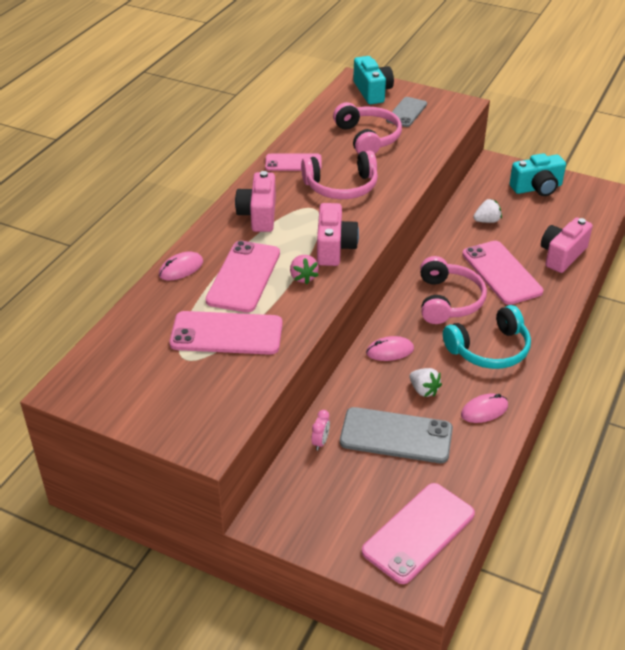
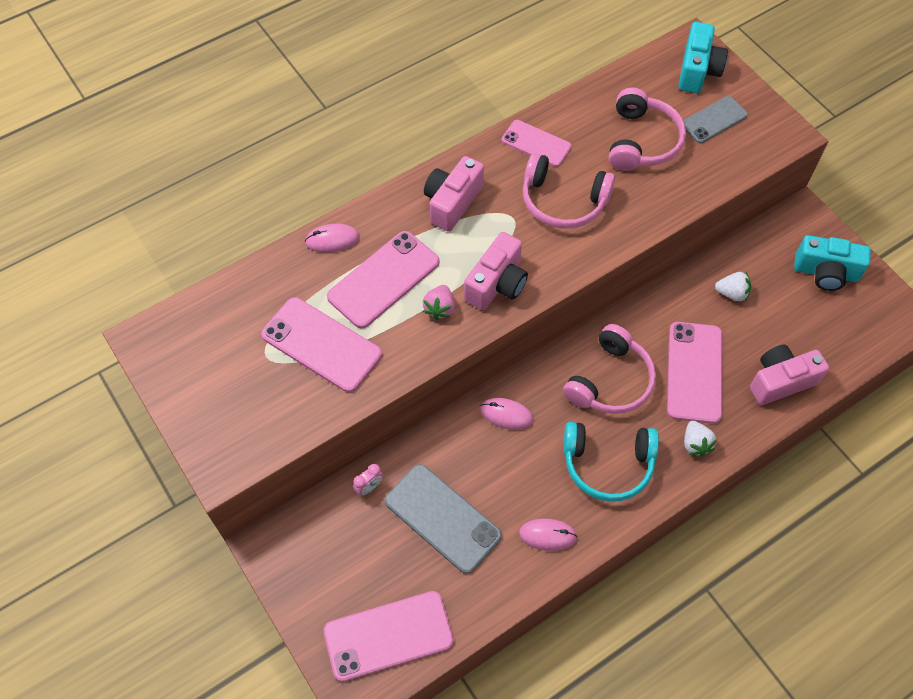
camera: 30 degrees right, 20 degrees up
(423, 390) = (506, 479): white strawberry -> white strawberry (695, 444)

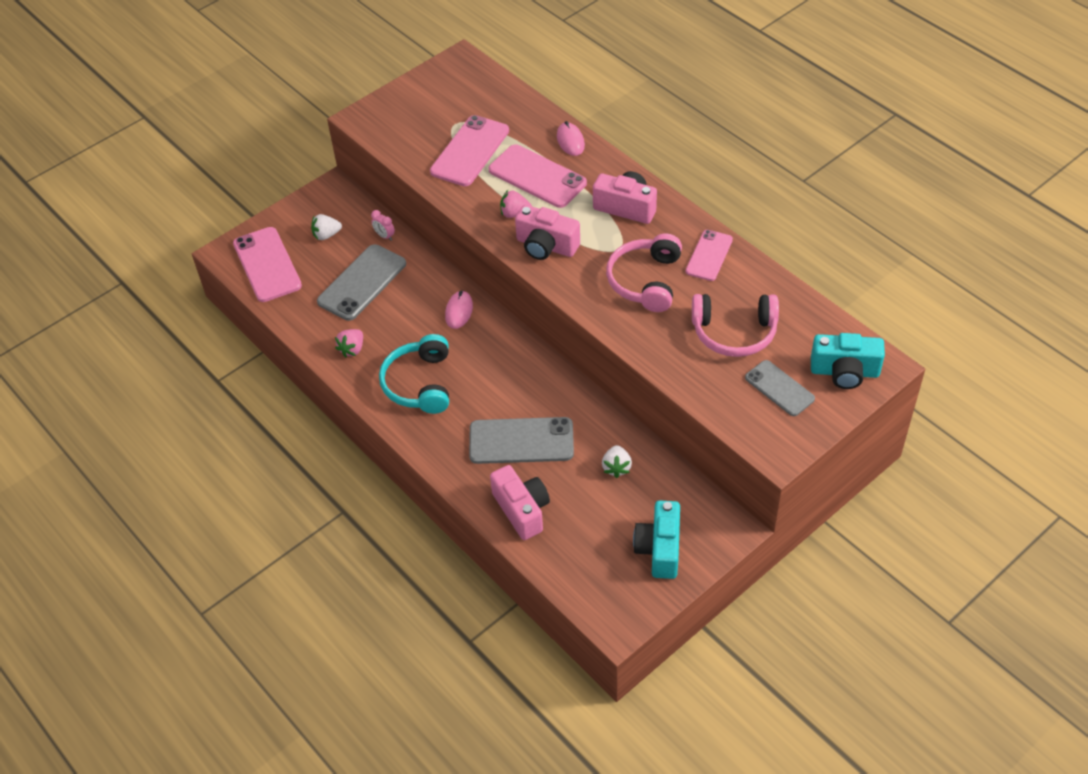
camera: 85 degrees right, 10 degrees down
(547, 535) = (352, 349): pink mouse -> pink strawberry
(610, 381) = (502, 379): pink headphones -> none
(694, 372) = (521, 441): pink phone -> grey phone
(695, 444) = (447, 445): white strawberry -> white strawberry (326, 235)

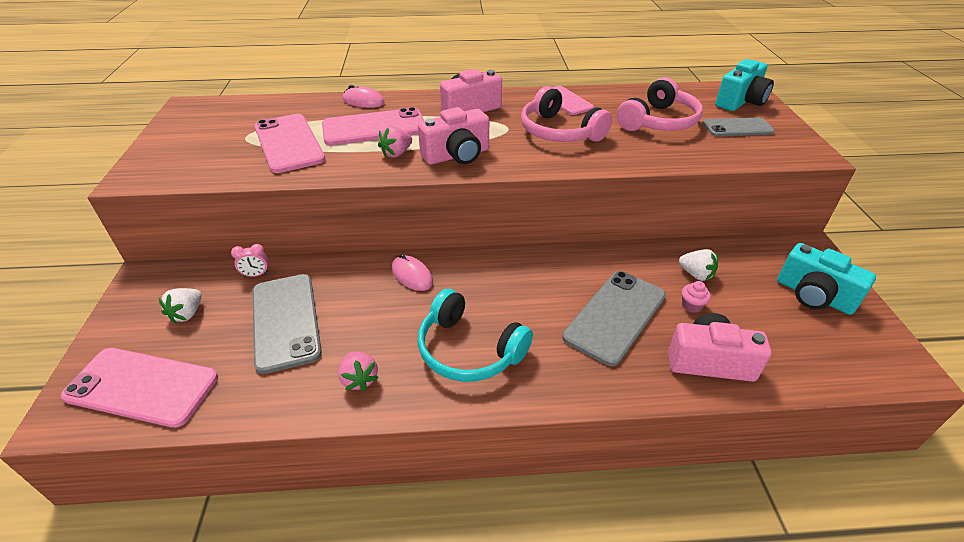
camera: 55 degrees left, 10 degrees down
(574, 479) = (691, 306): none -> pink cupcake

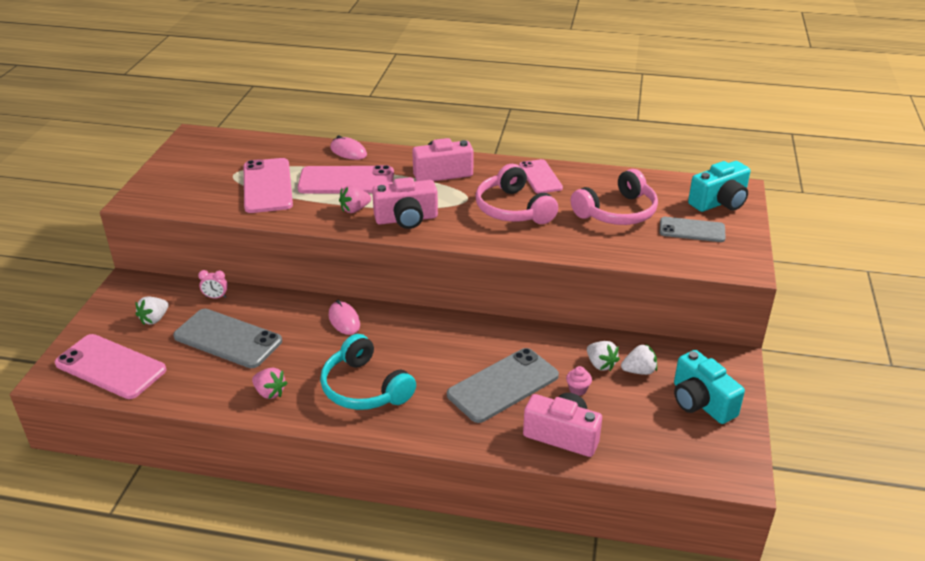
camera: 15 degrees right, 5 degrees down
(285, 321) = (227, 339): grey phone -> grey phone turned 60 degrees counterclockwise
(359, 379) = (270, 392): pink strawberry -> pink strawberry turned 45 degrees counterclockwise
(735, 274) = (639, 371): none -> white strawberry

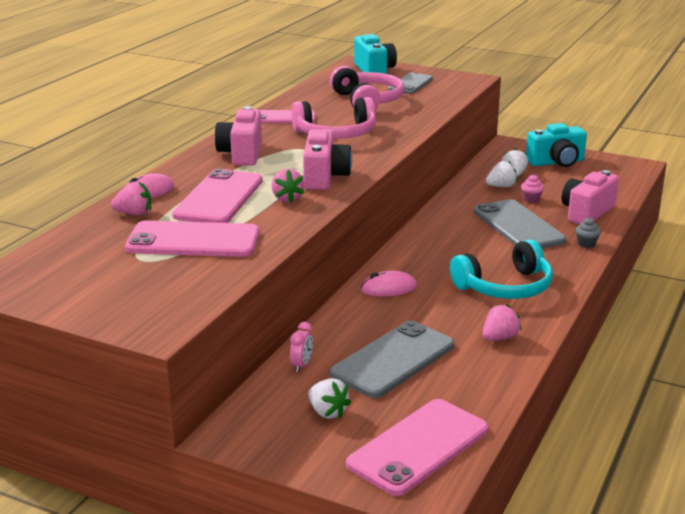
camera: 75 degrees left, 10 degrees down
(308, 155) = (134, 213): none -> pink strawberry
(479, 439) = (586, 244): none -> grey cupcake

